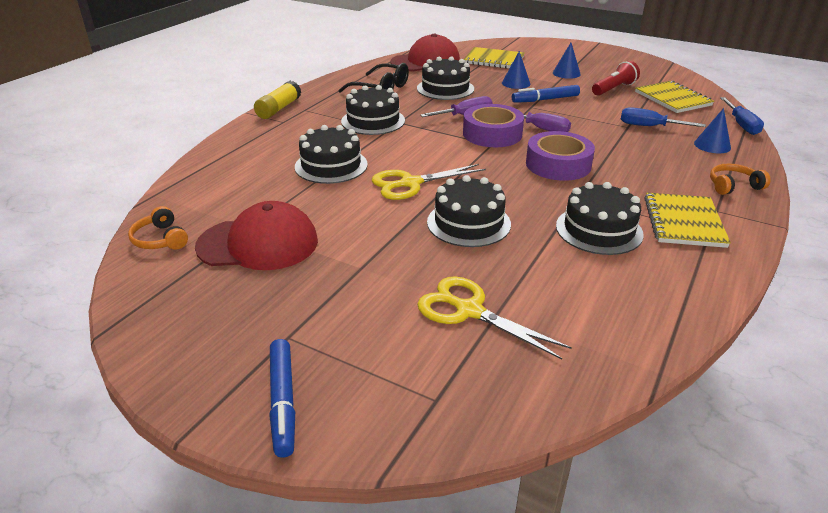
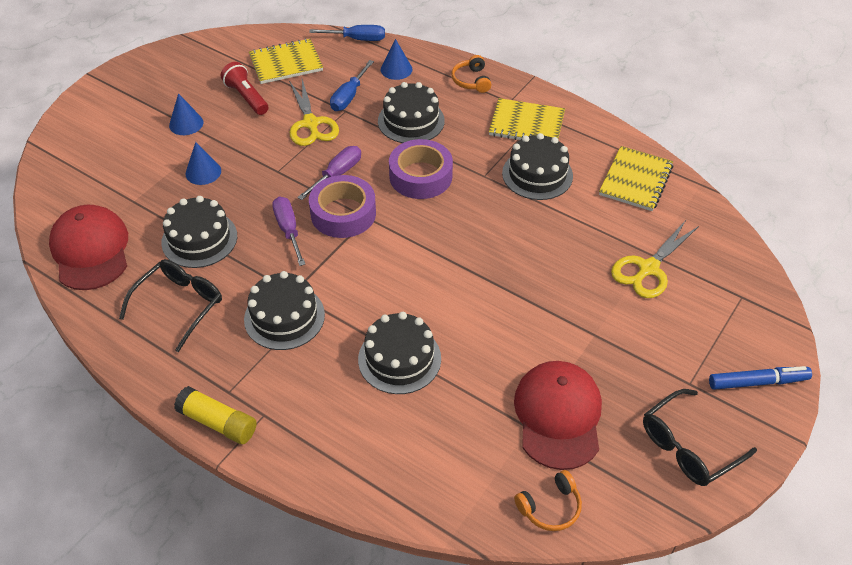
camera: 85 degrees left, 15 degrees up
(200, 330) = (688, 446): none -> black glasses
(410, 183) = (447, 291): yellow scissors -> yellow scissors (311, 124)
(468, 223) = (524, 254): black cake -> black cake (411, 121)
(494, 60) = (114, 180): yellow notebook -> yellow notebook (636, 180)
(545, 99) = (261, 156): blue marker -> none

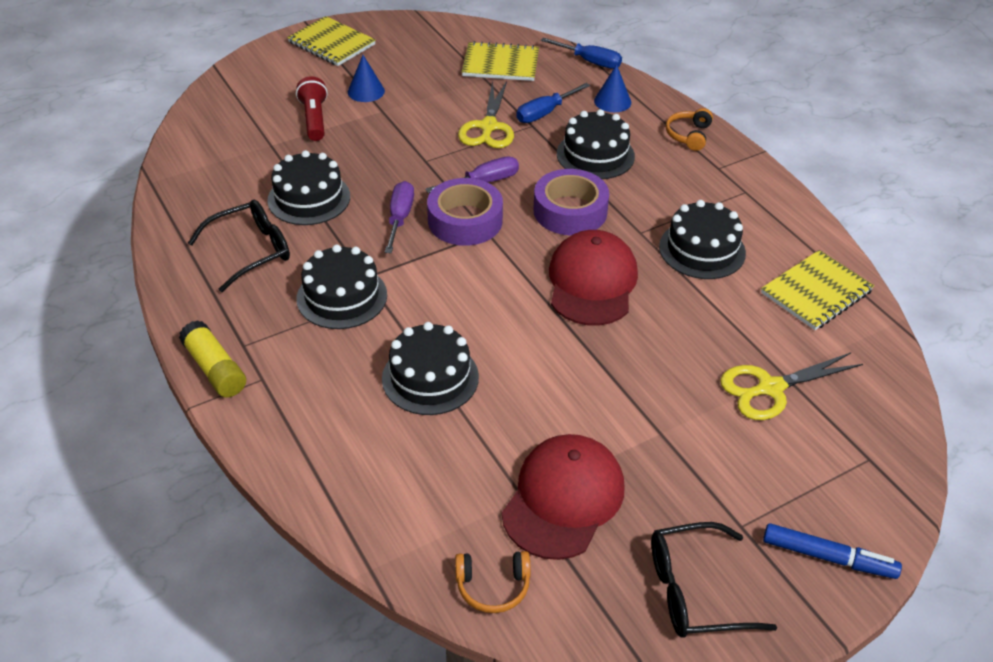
camera: 25 degrees right, 5 degrees down
(90, 250) = (204, 176): red cap -> red cap (592, 282)
(203, 172) = (353, 139): blue cone -> none
(246, 97) = (440, 84): red flashlight -> red flashlight (314, 119)
(526, 124) = (723, 196): yellow notebook -> yellow notebook (331, 43)

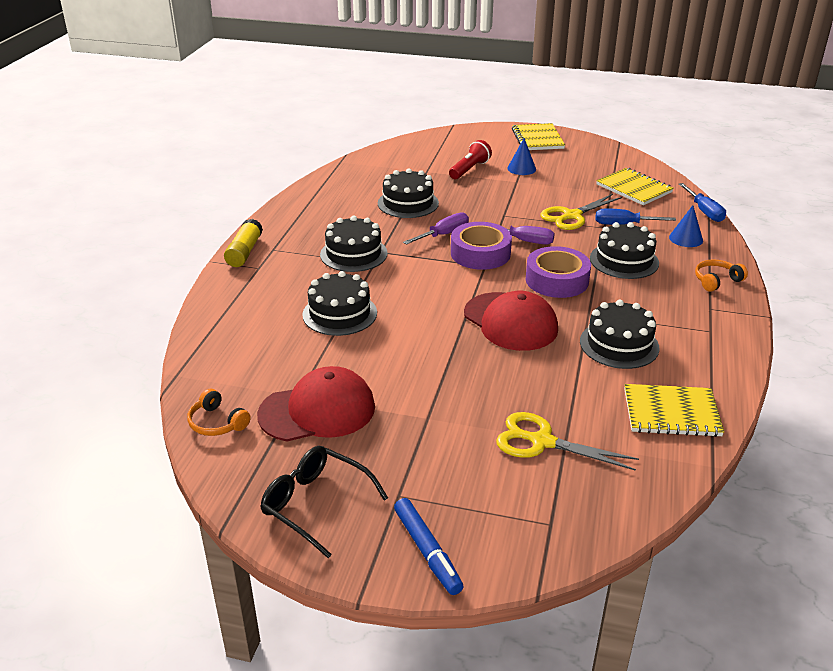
camera: 45 degrees right, 10 degrees down
(251, 251) = (341, 212): black glasses -> none
(592, 282) = (510, 322): red cap -> red cap turned 90 degrees clockwise

